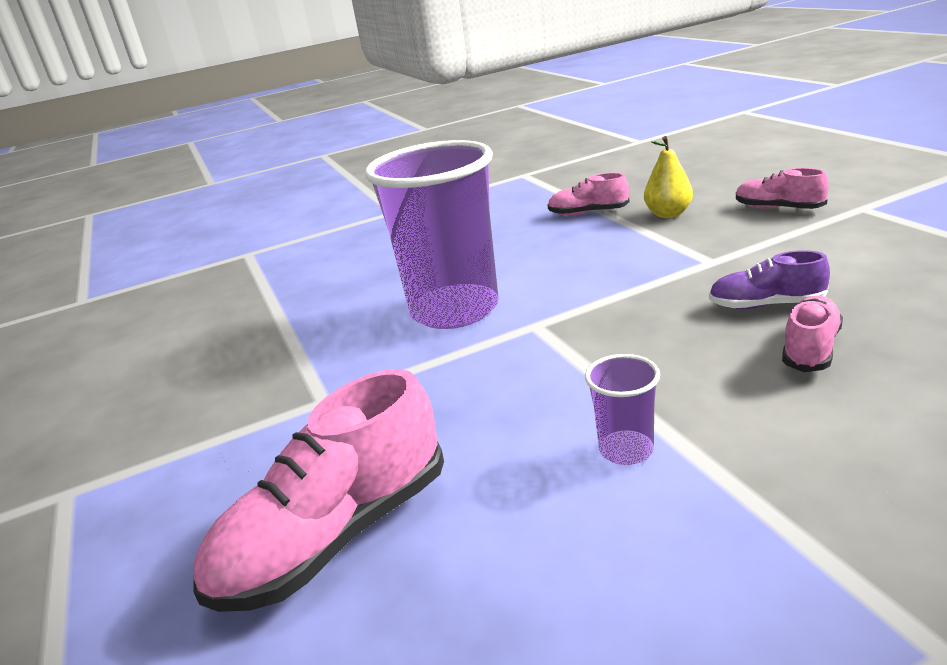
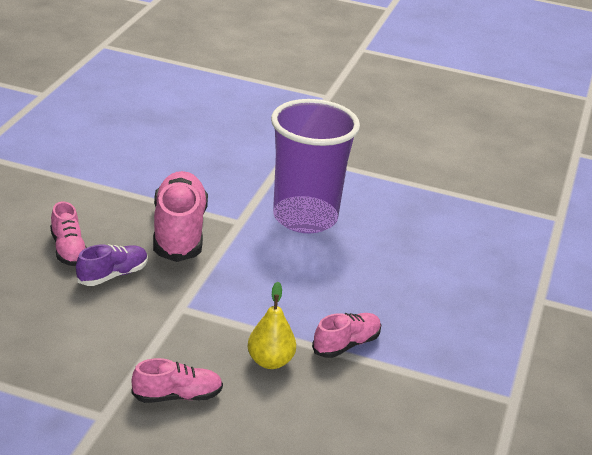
camera: 125 degrees right, 5 degrees up
(336, 536) = (195, 119): pink shoe -> pink shoe (179, 232)
(626, 450) = (118, 176): purple cup -> none

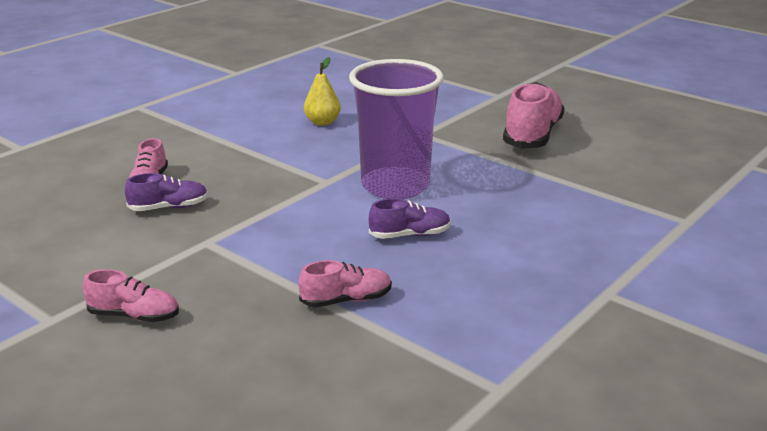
camera: 25 degrees right, 5 degrees down
(179, 232) = (261, 182): pink shoe -> pink shoe (532, 135)
(270, 361) = (253, 302): yellow pear -> yellow pear (322, 122)
(353, 269) = (410, 235): none -> purple shoe

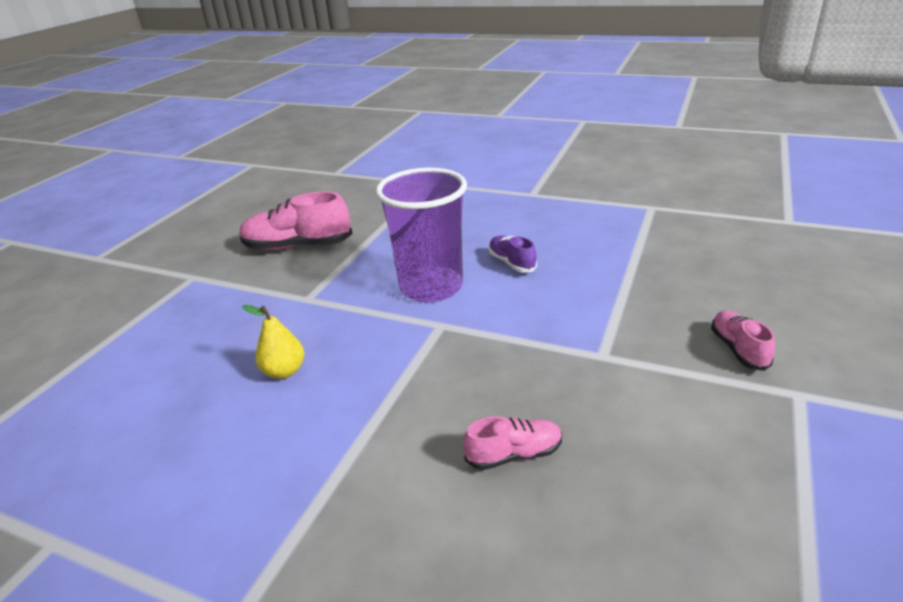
camera: 105 degrees left, 5 degrees up
(169, 207) = (559, 409): purple shoe -> none
(346, 300) = (619, 266): pink shoe -> none

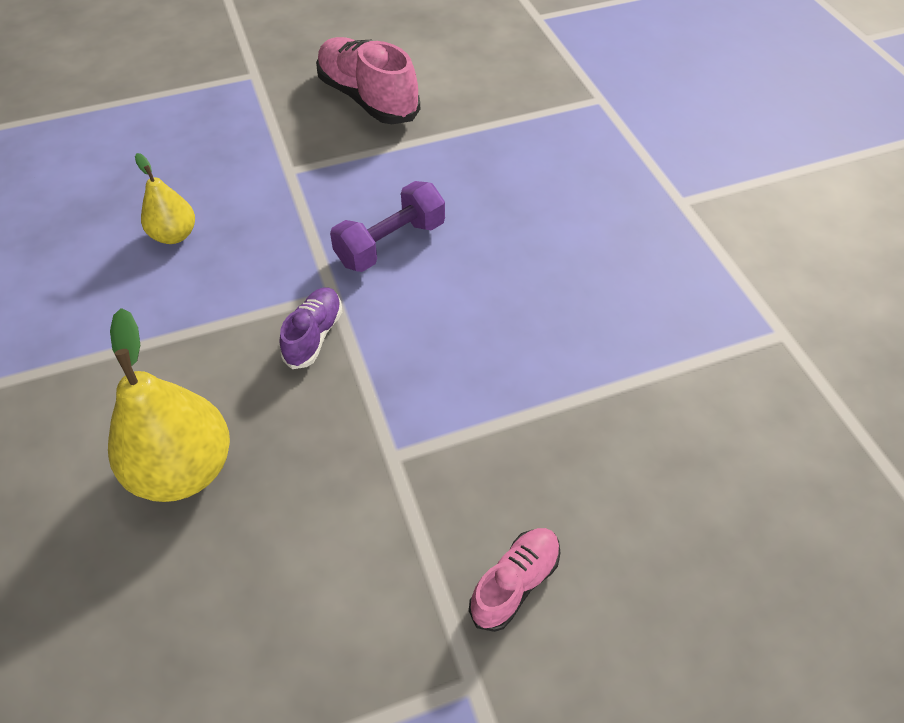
camera: 45 degrees right, 20 degrees up
(431, 287) = (390, 243): purple cup -> purple dumbbell
(511, 263) = (501, 278): purple shoe -> purple shoe (314, 335)
(514, 454) = (184, 469): pink shoe -> yellow pear

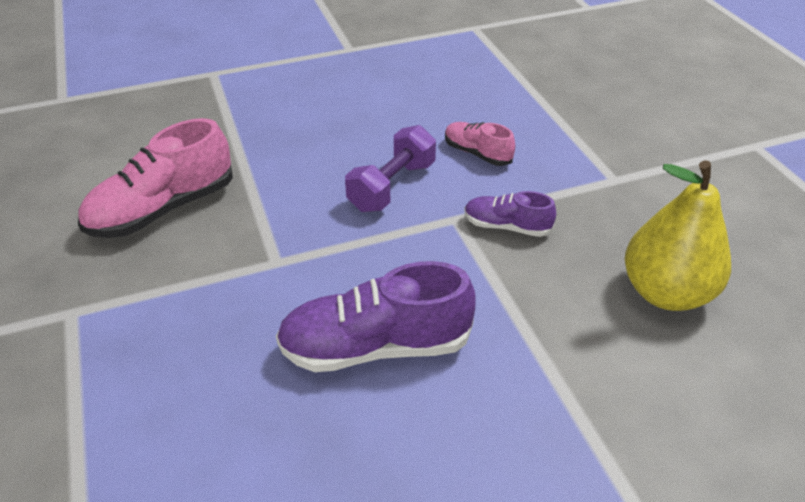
camera: 90 degrees left, 10 degrees down
(174, 235) = (375, 347): yellow pear -> purple shoe
(390, 243) = (392, 186): purple dumbbell -> purple dumbbell turned 75 degrees clockwise
(515, 583) = (687, 129): pink shoe -> pink shoe (477, 153)

